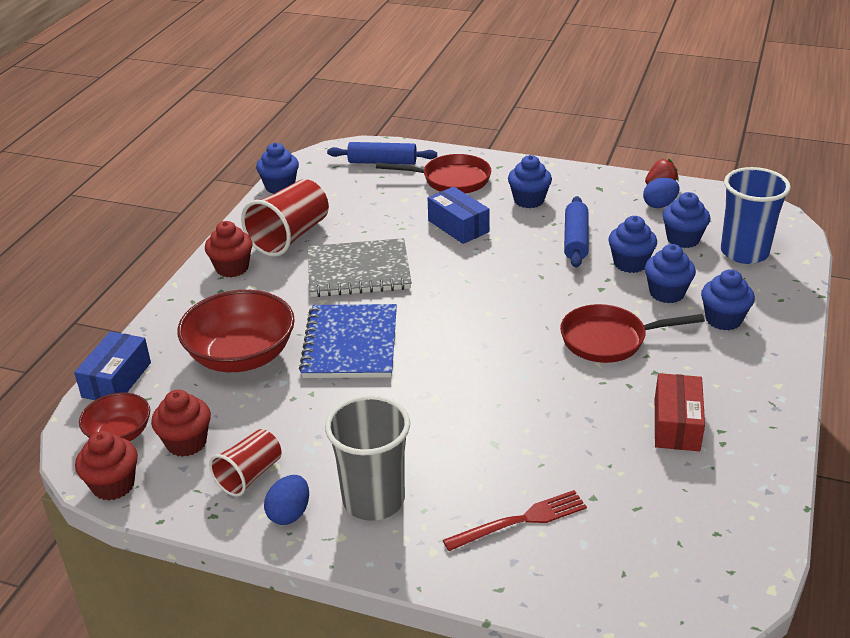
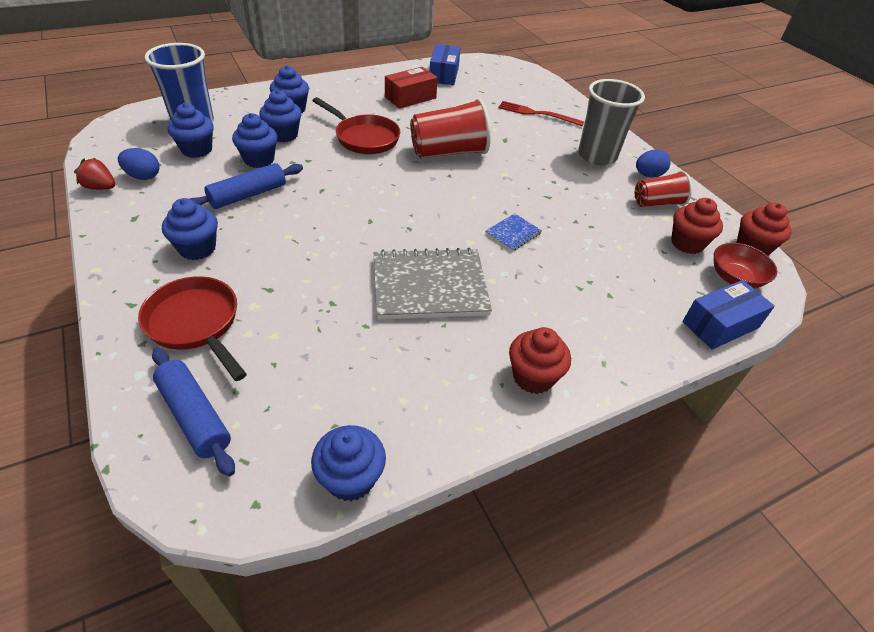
camera: 140 degrees left, 10 degrees up
(241, 356) = (602, 277): red bowl -> none
(290, 236) = (437, 375): red cup -> red cup (449, 152)
(351, 344) = (513, 233): blue notebook -> blue notebook, size x0.46
(358, 271) = (429, 286): grey notebook -> grey notebook turned 45 degrees counterclockwise
(458, 226) = (291, 268): blue box -> blue box (444, 74)

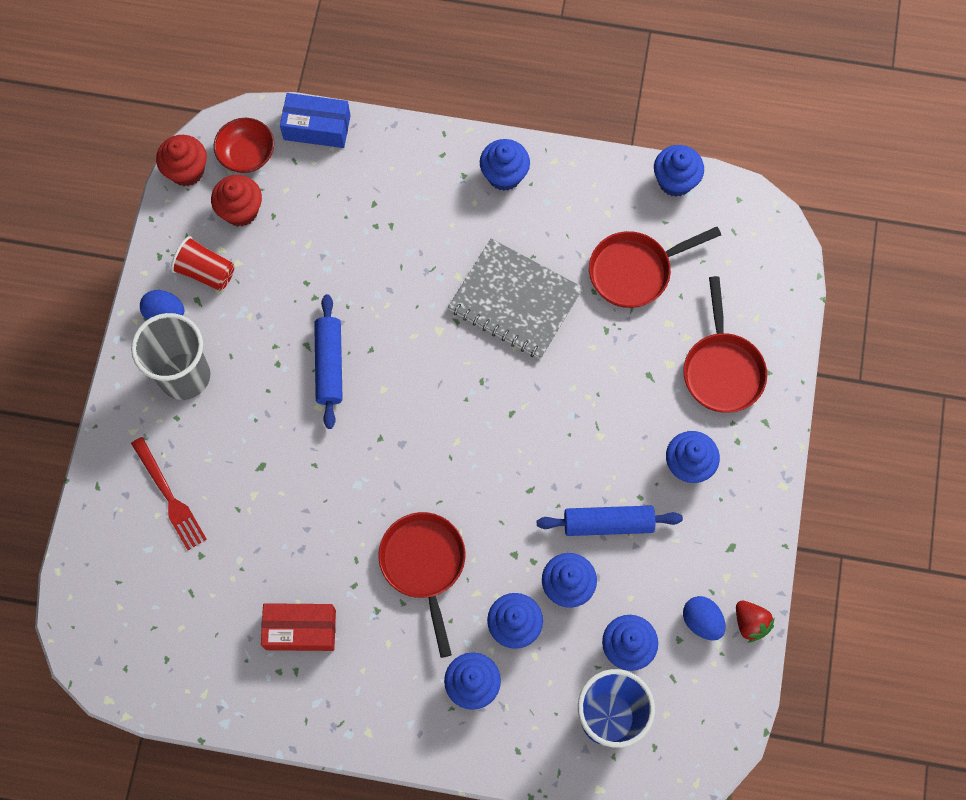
camera: 140 degrees left, 25 degrees up
(195, 416) = (752, 283): blue rolling pin -> blue rolling pin (329, 365)
(336, 361) = (635, 271): none -> red pan
(444, 74) = (204, 670): blue box -> none
(449, 152) = (347, 479): red cup -> none
(513, 233) = (390, 317): blue notebook -> none
(533, 377) = (504, 175): red cupcake -> blue cupcake

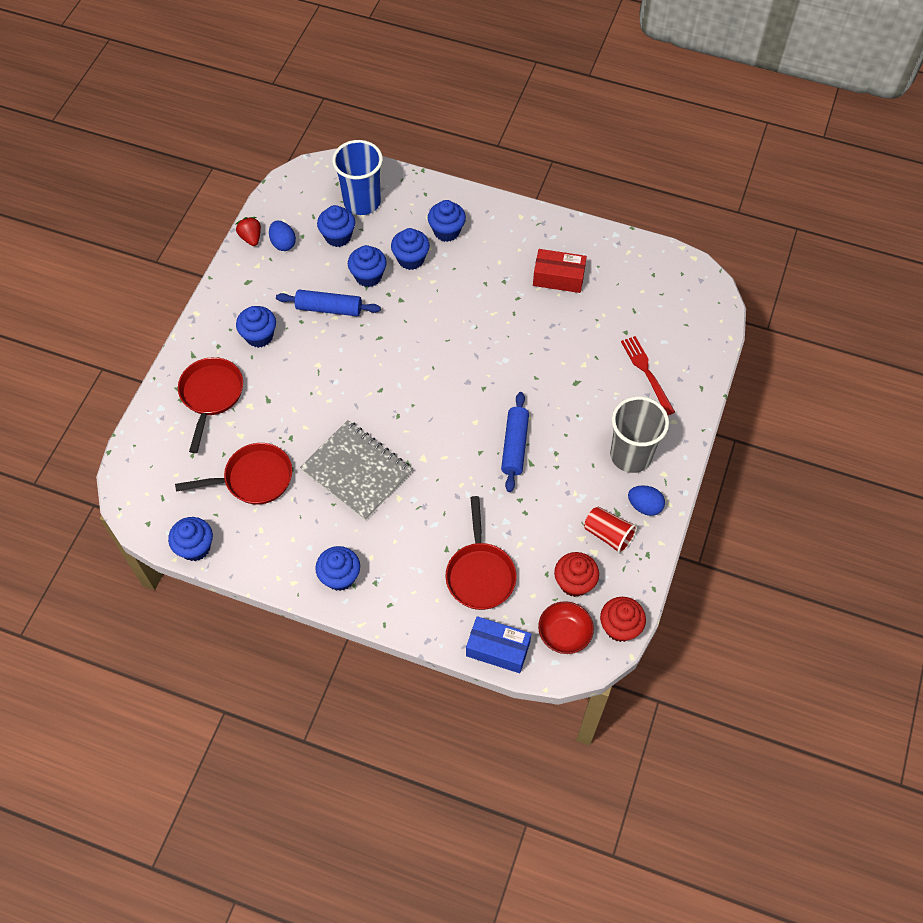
camera: 170 degrees left, 10 degrees down
(424, 565) = (466, 303): red pan -> red pan (480, 574)

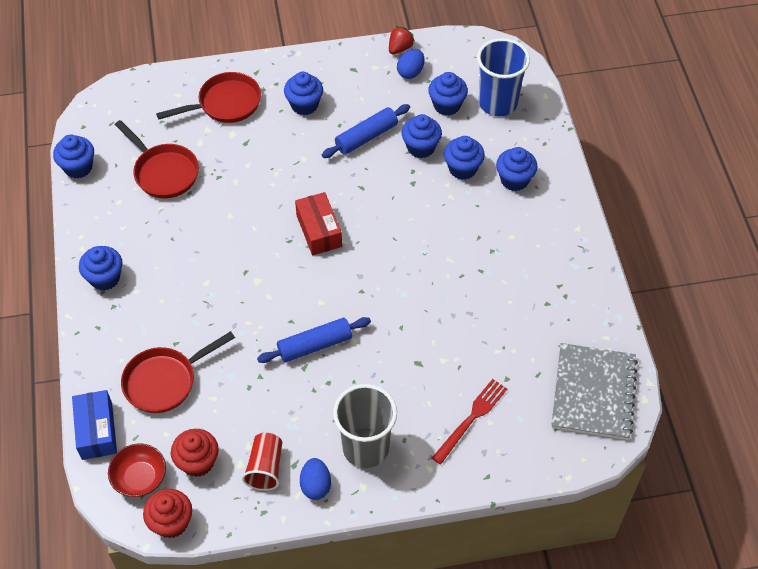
camera: 60 degrees right, 5 degrees down
(329, 308) = (366, 137): blue rolling pin -> blue rolling pin turned 75 degrees clockwise
(356, 471) = (214, 239): grey notebook -> grey notebook (593, 393)
(558, 278) = (529, 292): red box -> red box (319, 231)

